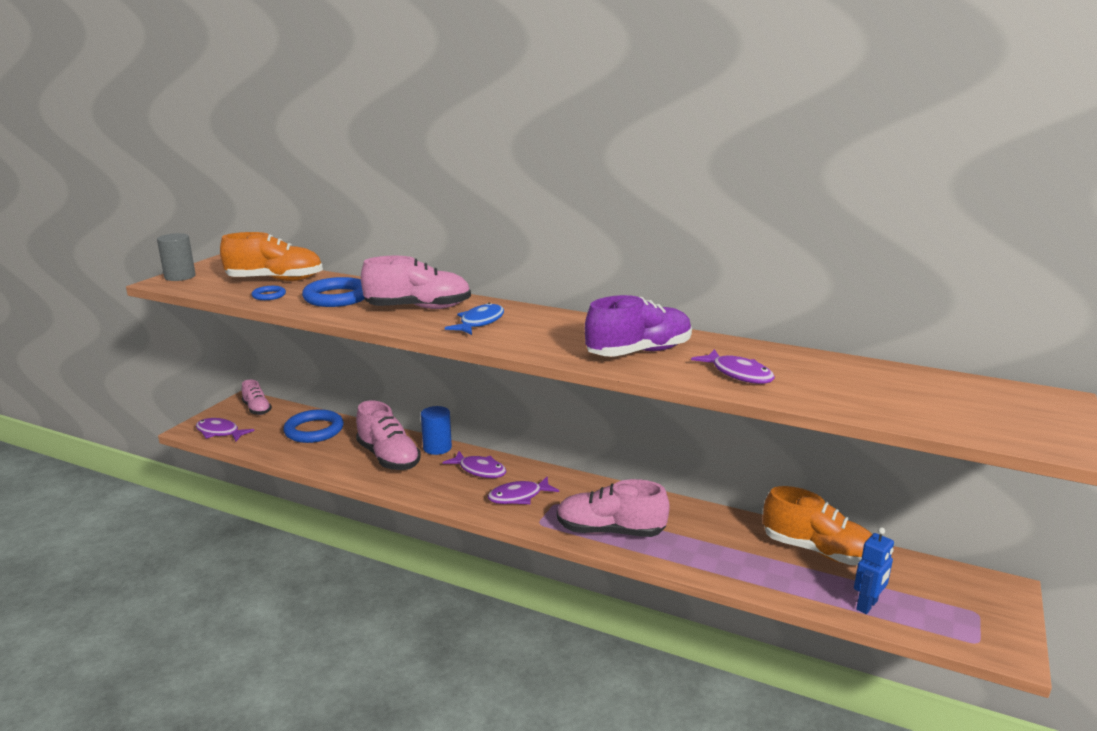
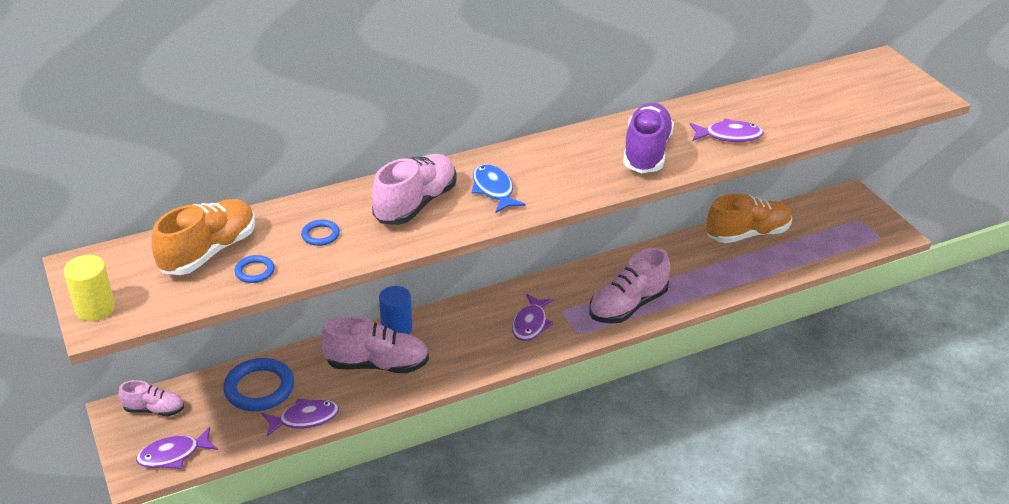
camera: 50 degrees left, 15 degrees up
(180, 276) = (95, 308): grey cylinder -> yellow cylinder
(337, 297) = (320, 235): blue ring -> blue ring, size x0.50
(479, 470) = (465, 324): purple fish -> purple fish (305, 419)
(867, 605) = (814, 253): blue robot -> none

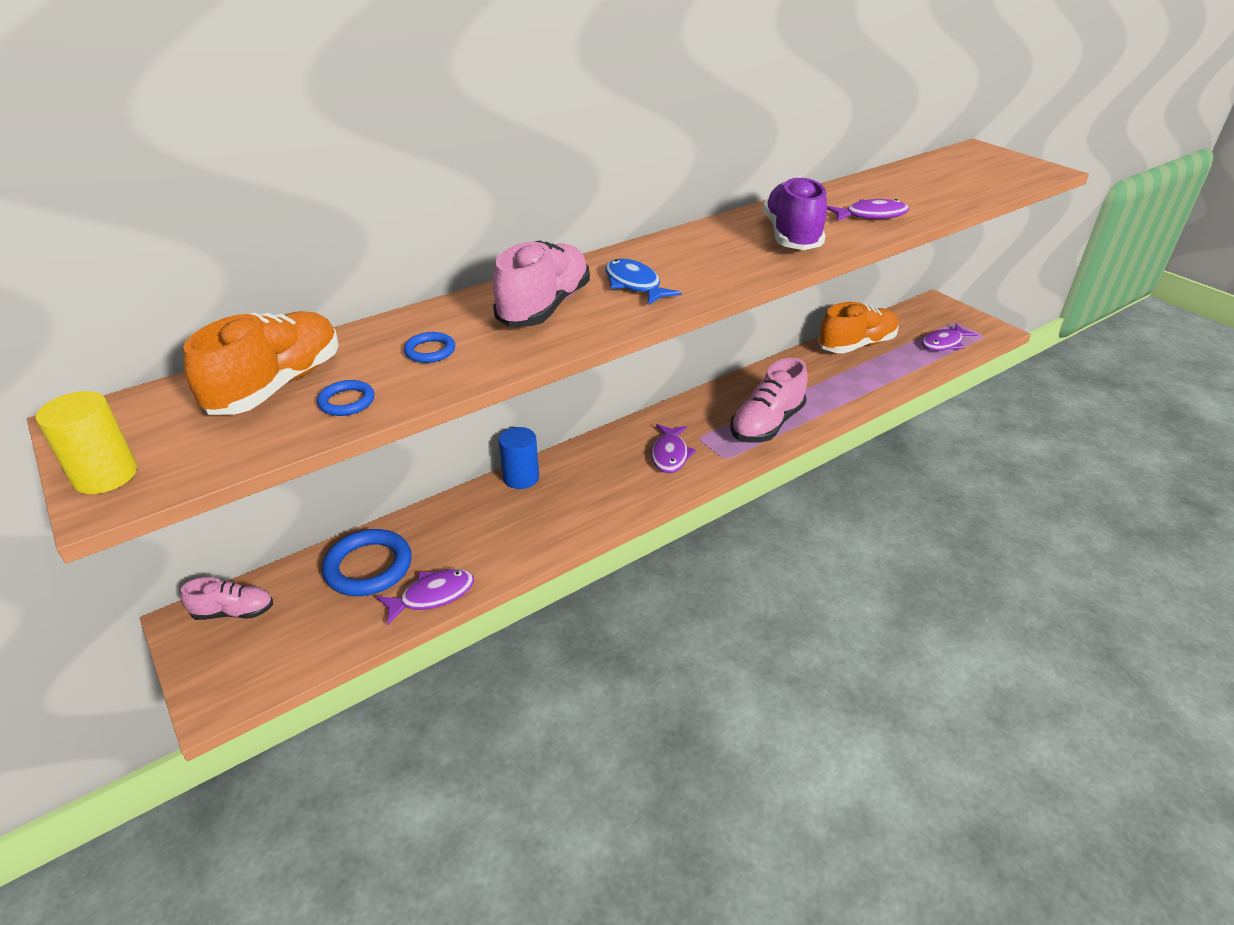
camera: 10 degrees left, 0 degrees up
(173, 455) = (264, 668): purple fish -> purple fish (944, 343)
(377, 364) = (508, 520): pink shoe -> none

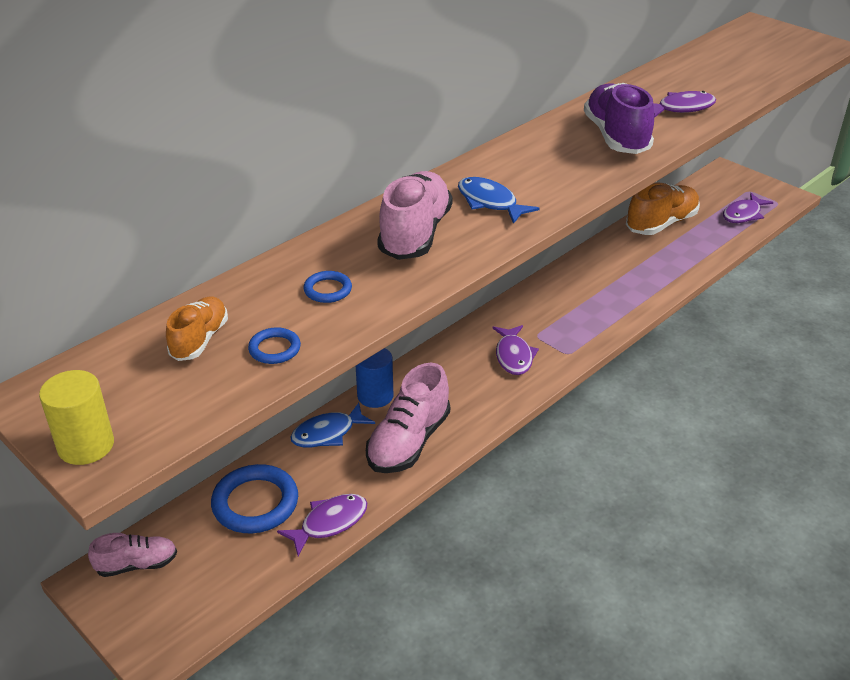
camera: 10 degrees left, 0 degrees up
(278, 385) = (200, 340): orange shoe -> orange shoe, size x0.58
(462, 508) = (327, 433): none -> blue fish
(767, 424) = (597, 315): pink shoe -> pink shoe (408, 442)

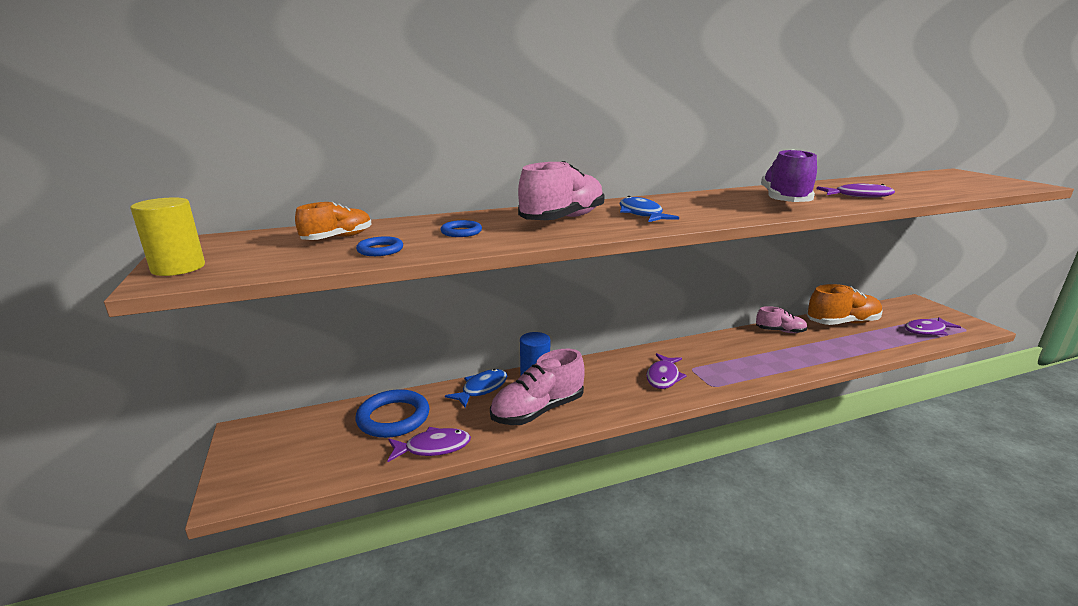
camera: 25 degrees right, 15 degrees down
(137, 564) = (281, 431): pink shoe -> pink shoe (780, 331)
(327, 433) = (482, 389): blue fish -> blue fish turned 135 degrees clockwise

